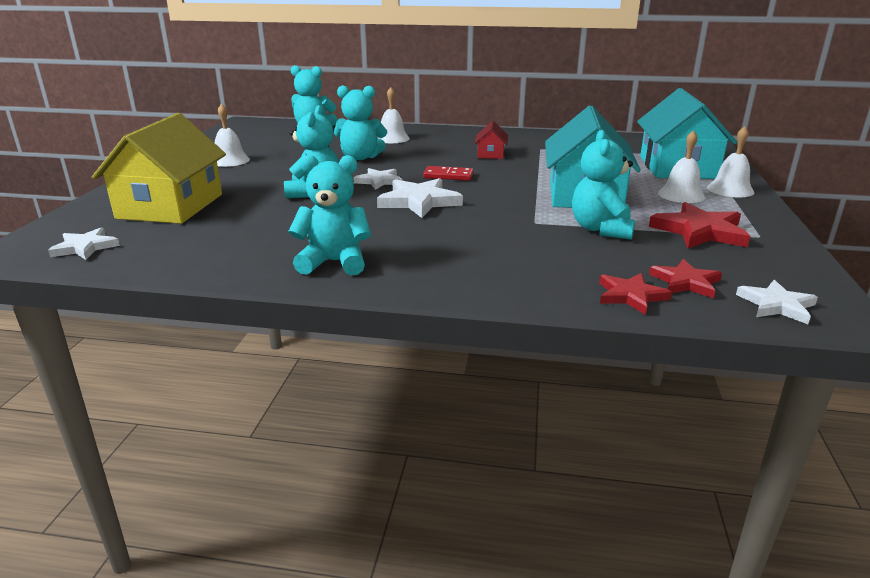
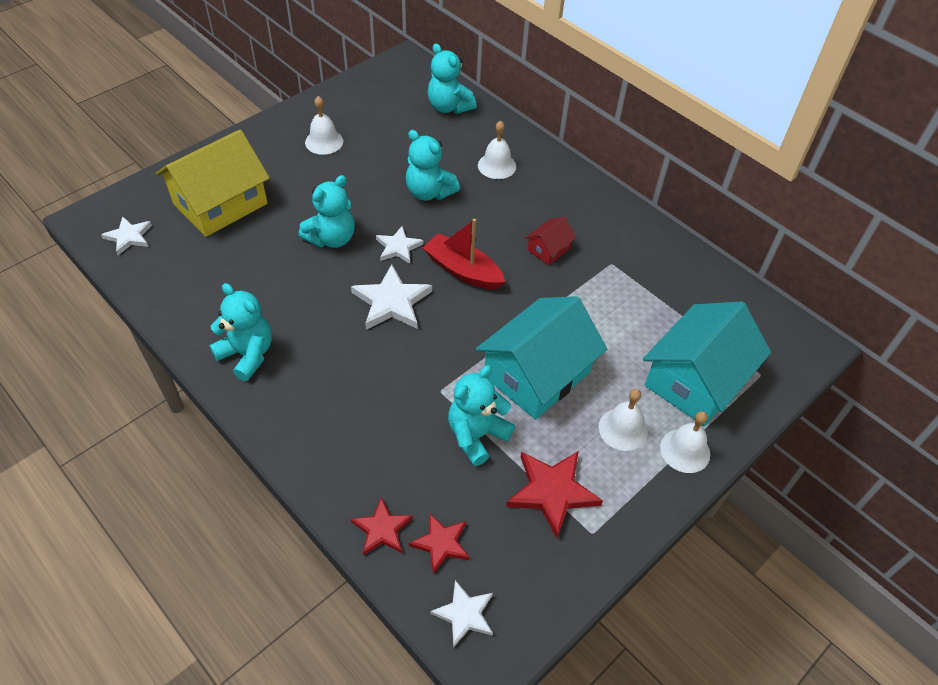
camera: 35 degrees right, 25 degrees up
(448, 176) = (463, 270): red domino -> red boat

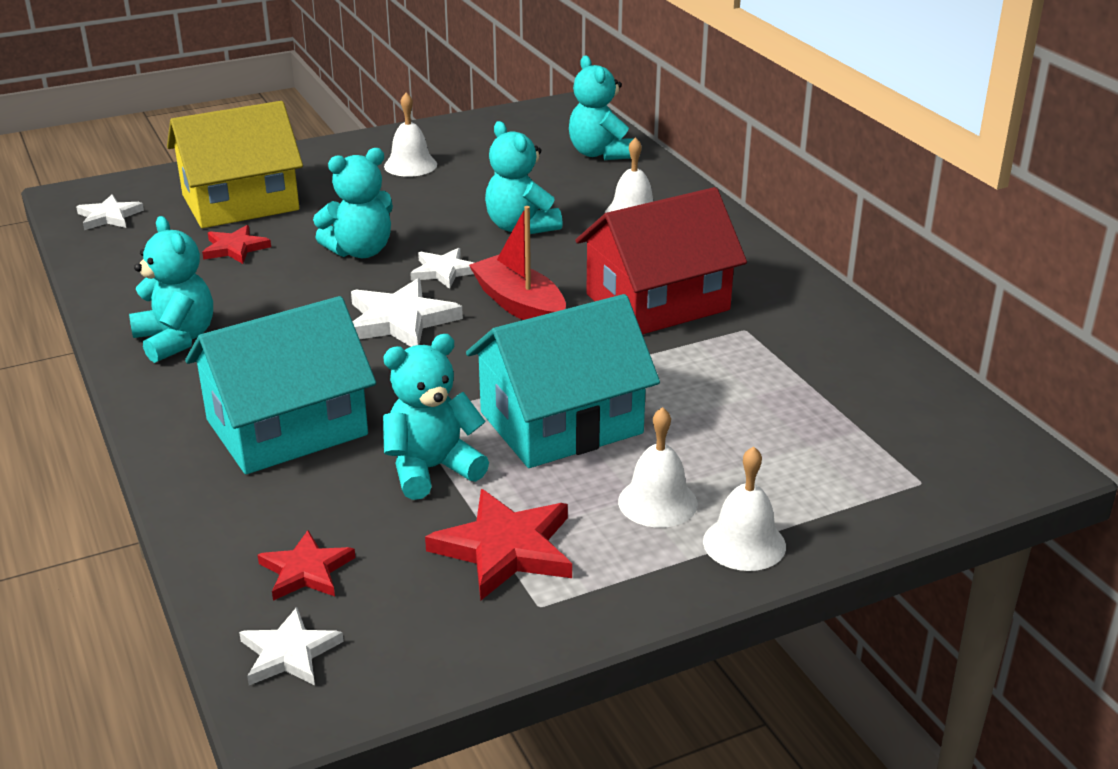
camera: 20 degrees right, 20 degrees down
(382, 529) = (233, 539): red star -> red star (235, 248)
(548, 249) = (657, 302): red house -> red house, size x2.22
(696, 380) = (808, 470): turquoise house -> turquoise house (287, 427)

